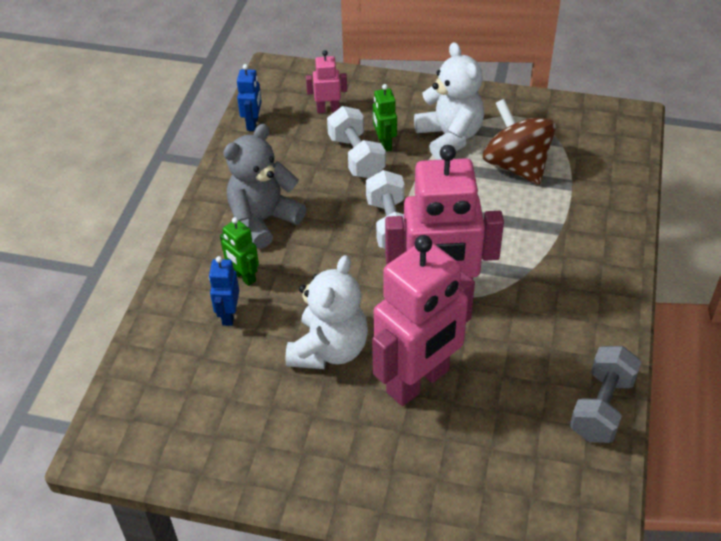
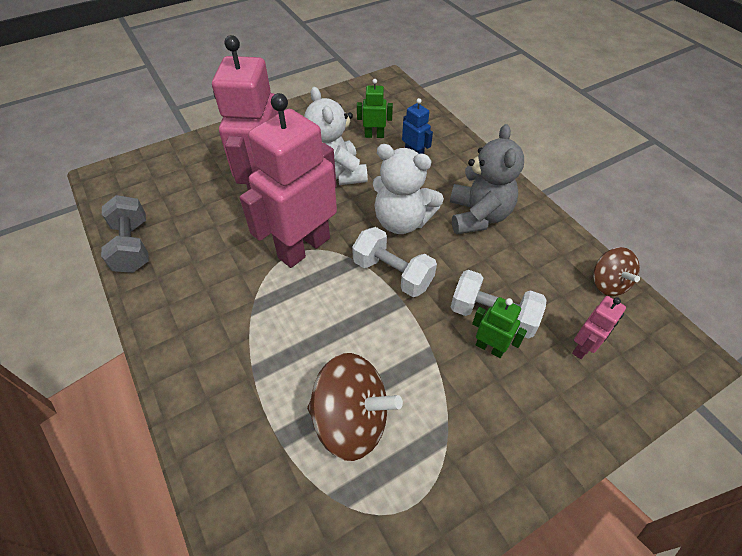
camera: 135 degrees right, 5 degrees up
(243, 277) = (436, 177): green robot -> green robot (374, 135)
(253, 123) = (607, 283): blue robot -> brown spinning top
(449, 137) = (446, 406): white teddy bear -> white teddy bear (402, 221)

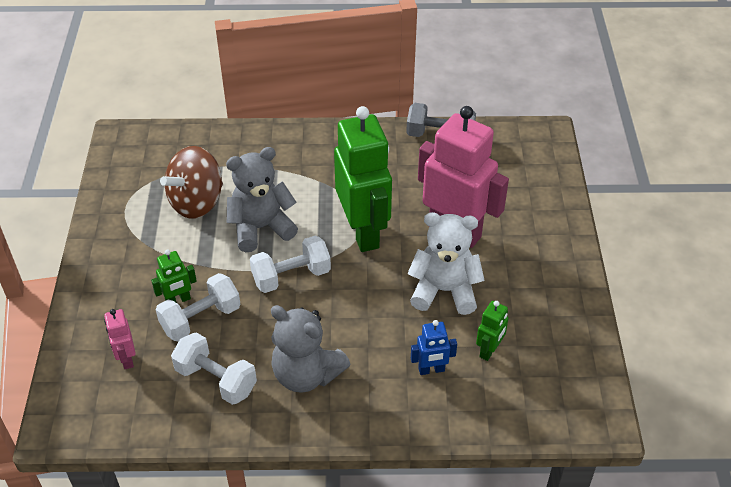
camera: 120 degrees right, 5 degrees down
(303, 247) = (363, 232): pink robot -> green robot
(349, 331) = (261, 228): none -> grey teddy bear
(402, 221) = (344, 311): white teddy bear -> none
(536, 268) = (216, 380): none -> white dumbbell
(607, 283) = (157, 423): brown spinning top -> none

